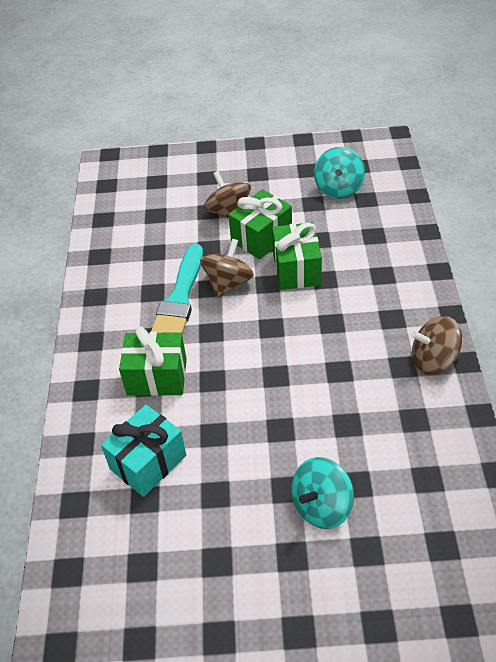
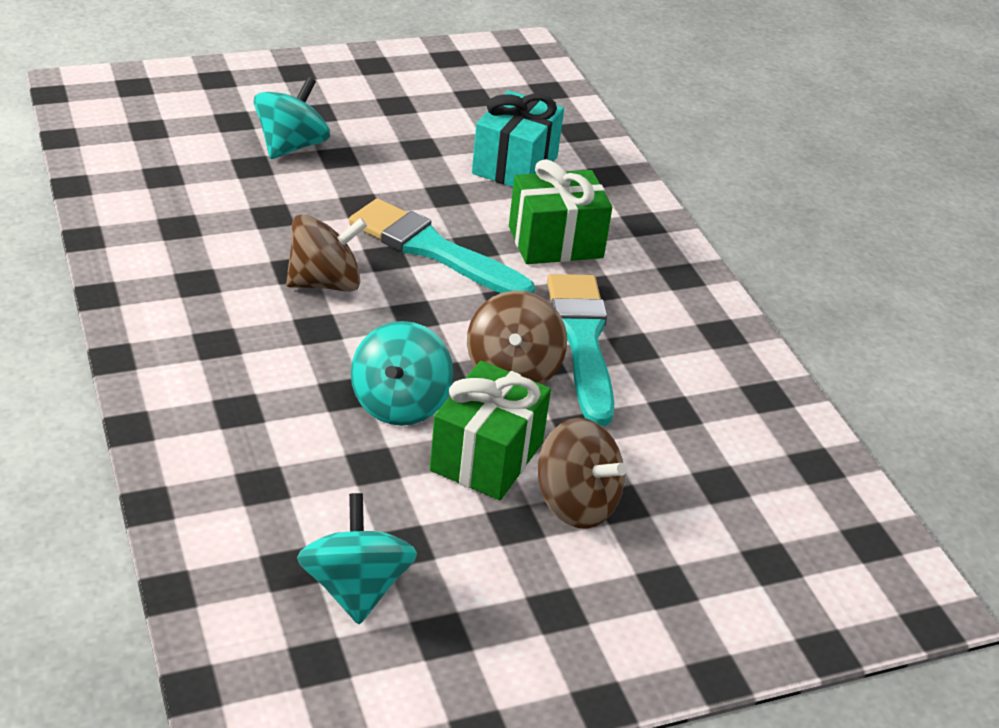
camera: 155 degrees right, 10 degrees down
(242, 378) = (433, 250): none -> turquoise brush
(296, 269) = (400, 404): green gift -> turquoise spinning top
(433, 360) = (149, 291): brown spinning top -> brown spinning top (325, 283)

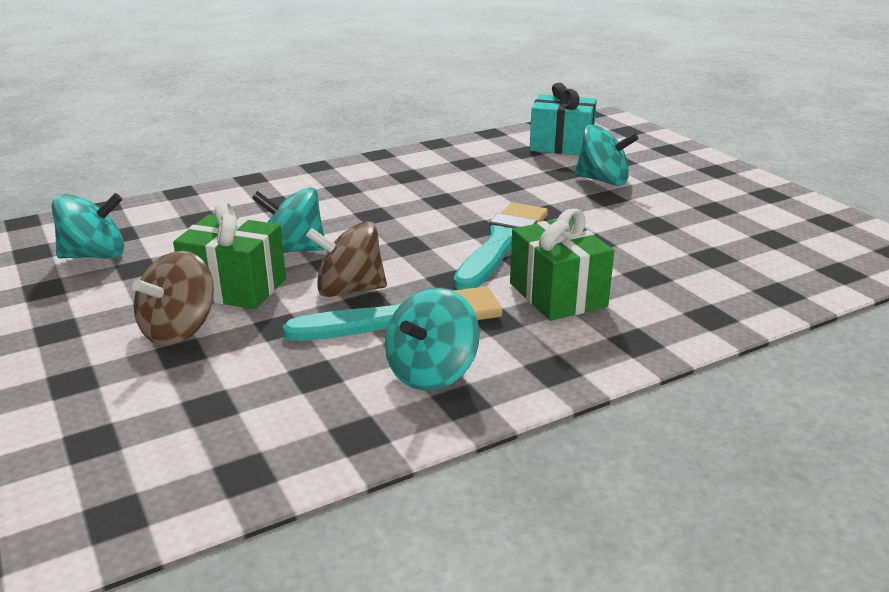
camera: 85 degrees right, 10 degrees down
(325, 283) = (429, 211): brown spinning top -> none
(514, 165) = (672, 266): turquoise gift -> turquoise gift (561, 145)
(680, 341) = (431, 372): none -> turquoise spinning top

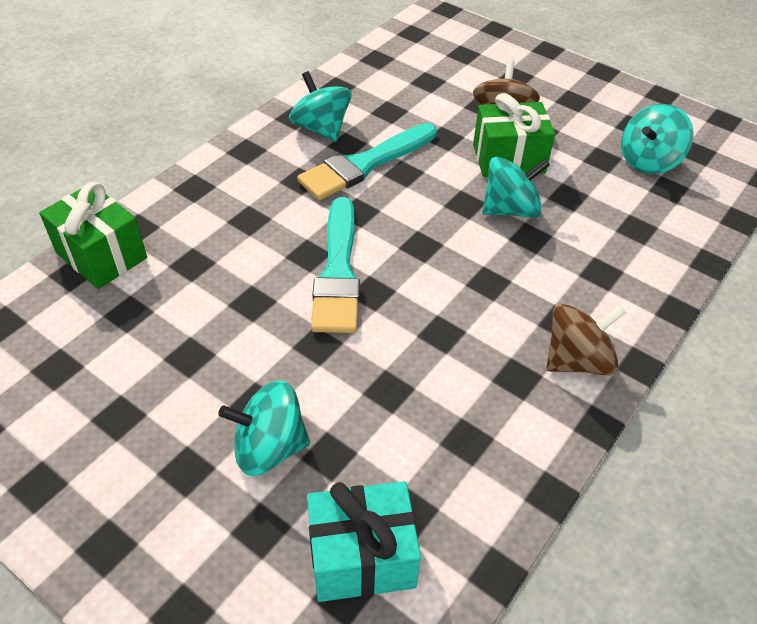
camera: 155 degrees right, 20 degrees up
(349, 290) = (426, 179): brown spinning top -> brown spinning top (577, 360)
(431, 372) = (321, 129): turquoise spinning top -> turquoise spinning top turned 45 degrees counterclockwise
(557, 295) = (264, 217): green gift -> green gift (101, 255)

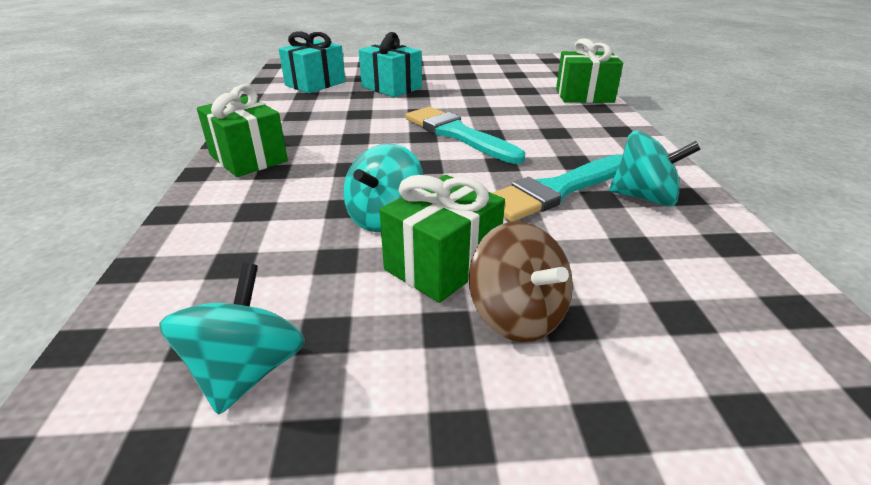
camera: 140 degrees right, 15 degrees down
(269, 447) = (391, 87): turquoise spinning top -> turquoise gift
(365, 164) = (556, 190): turquoise brush -> turquoise brush turned 135 degrees counterclockwise
(577, 360) = (248, 158): brown spinning top -> green gift

